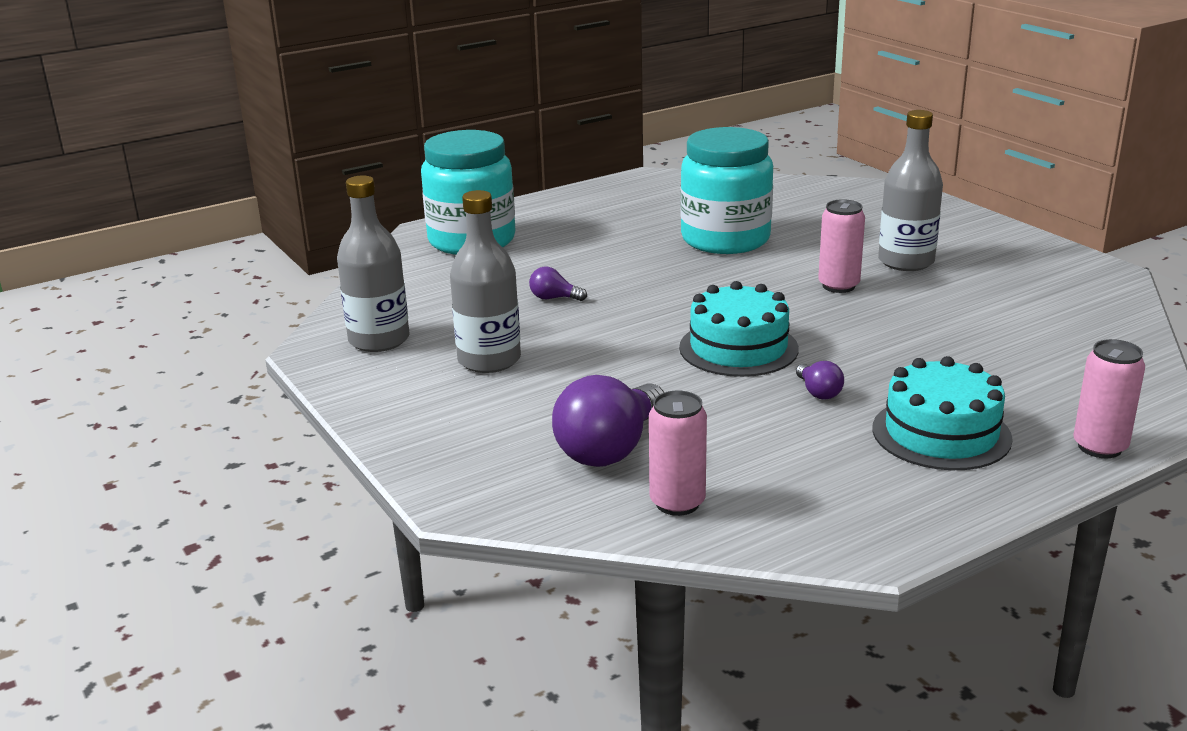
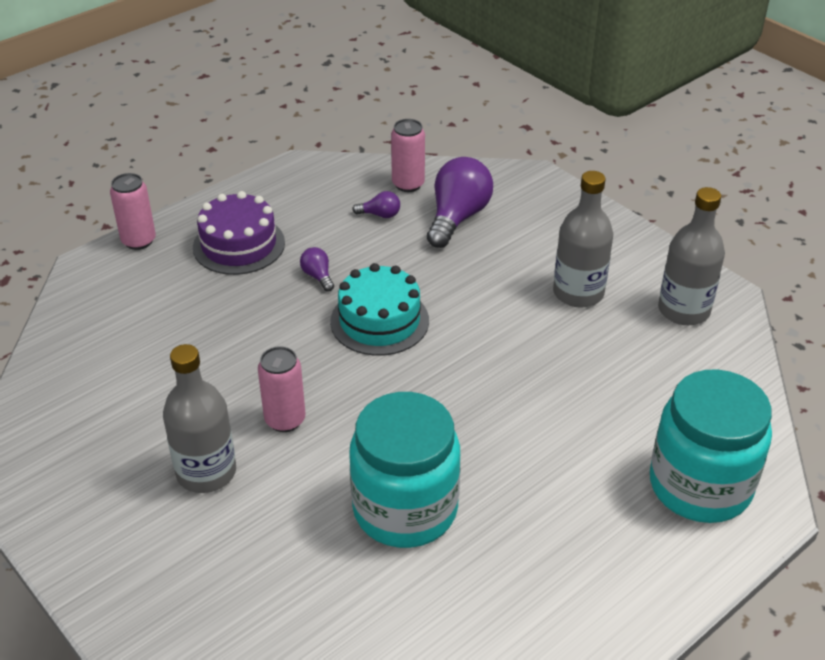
camera: 170 degrees right, 15 degrees up
(554, 298) = (559, 380): purple light bulb -> purple light bulb (380, 215)
(941, 433) = (239, 245): turquoise cake -> purple cake

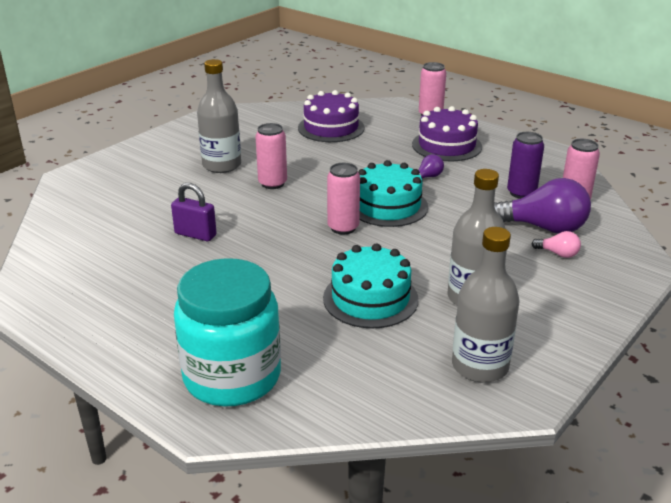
camera: 80 degrees right, 10 degrees down
(131, 341) = (331, 128): none -> purple cake
(380, 215) = (521, 193): purple light bulb -> purple can
(405, 509) = (195, 234): turquoise jar -> purple padlock
(421, 366) = (343, 227): none -> pink can
(508, 221) = (558, 254): none -> pink light bulb
(571, 364) = (370, 298): none -> turquoise cake

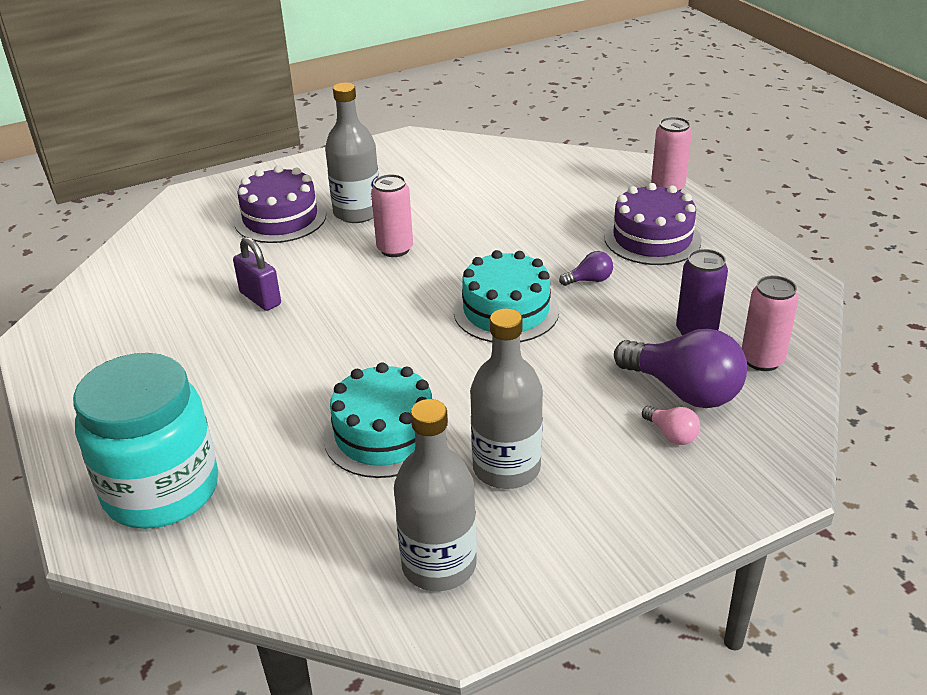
camera: 25 degrees right, 5 degrees up
(331, 128) = (524, 184): purple cake -> purple cake (280, 218)
(343, 227) = (429, 329): pink can -> none

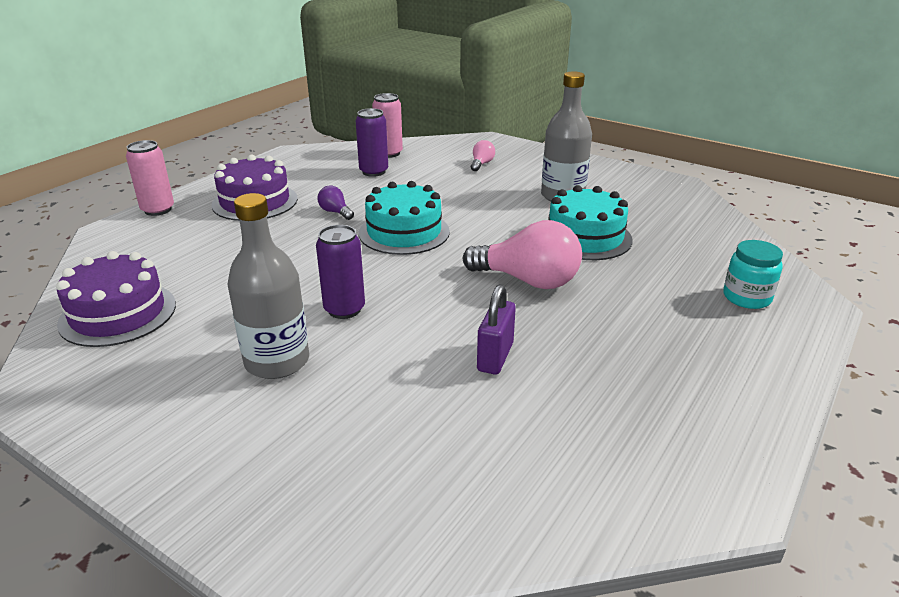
camera: 120 degrees left, 5 degrees down
(161, 490) = (746, 297): turquoise jar -> turquoise jar, size x0.49
(280, 218) = (322, 419): purple cake -> purple cake (118, 314)
(341, 355) = (528, 280): none -> pink light bulb
(395, 249) = (344, 309): pink can -> purple can
(439, 565) = (651, 196): grey bottle -> none
(684, 391) = (439, 166): purple light bulb -> none

